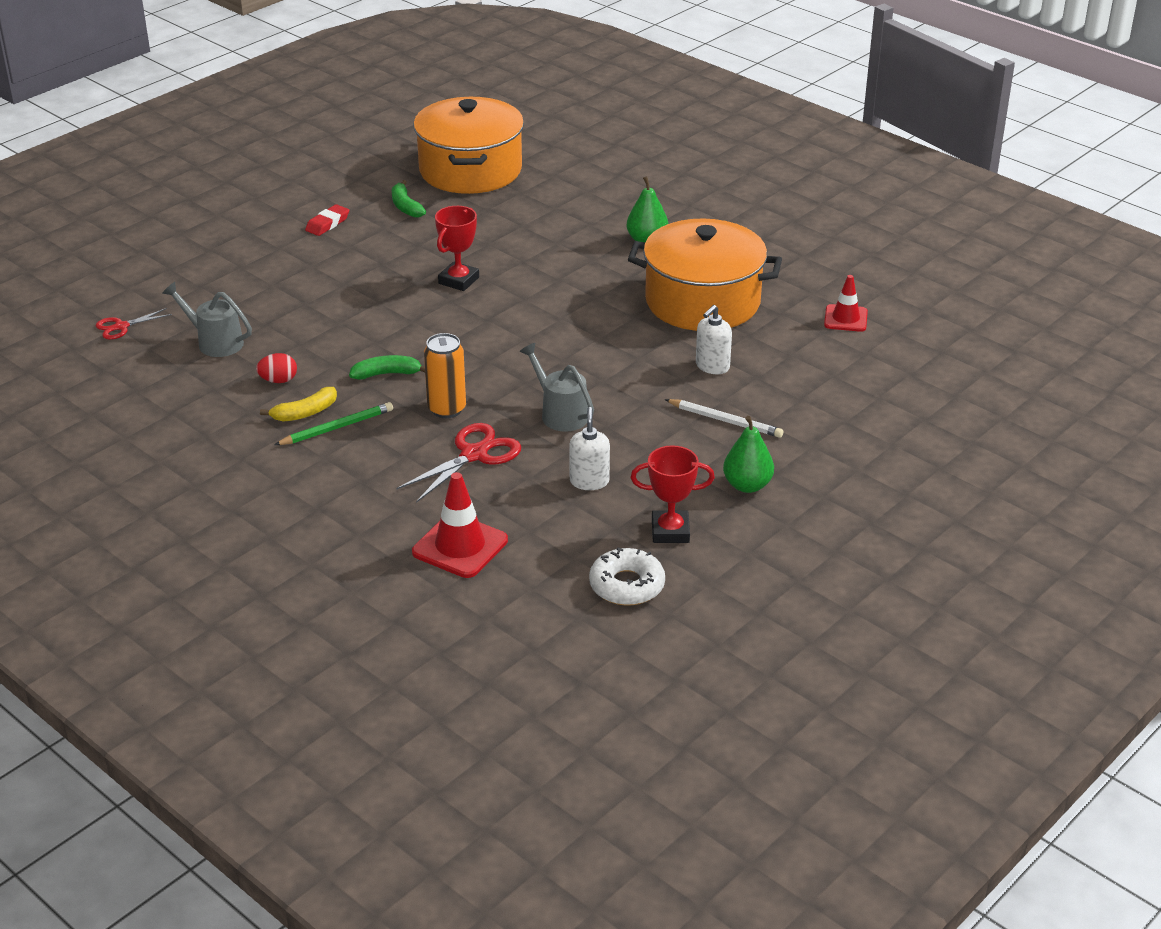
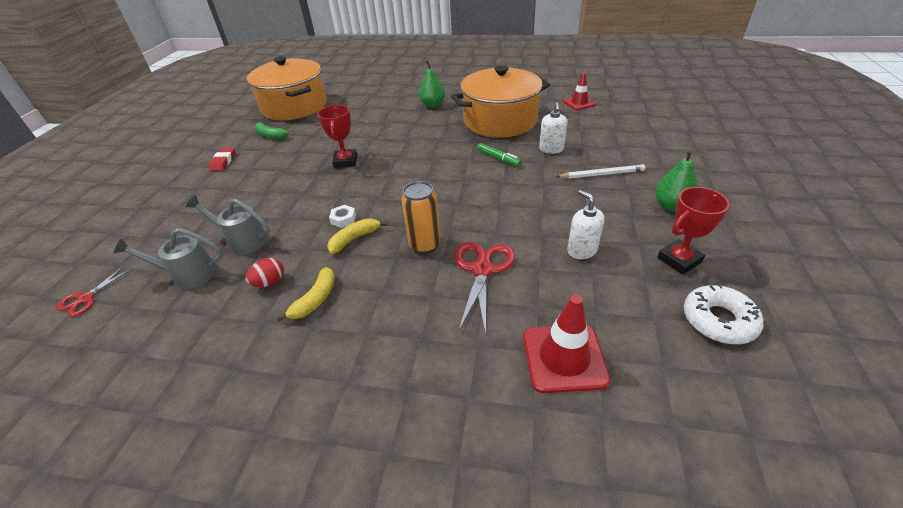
camera: 30 degrees left, 5 degrees up
(337, 428) = (354, 300): green pencil -> none
(387, 374) = (354, 239): green banana -> yellow banana
(394, 349) = (343, 219): none -> white nut
(560, 413) = (503, 213): grey watering can -> grey watering can (242, 241)
(634, 351) = (498, 158): none -> green marker

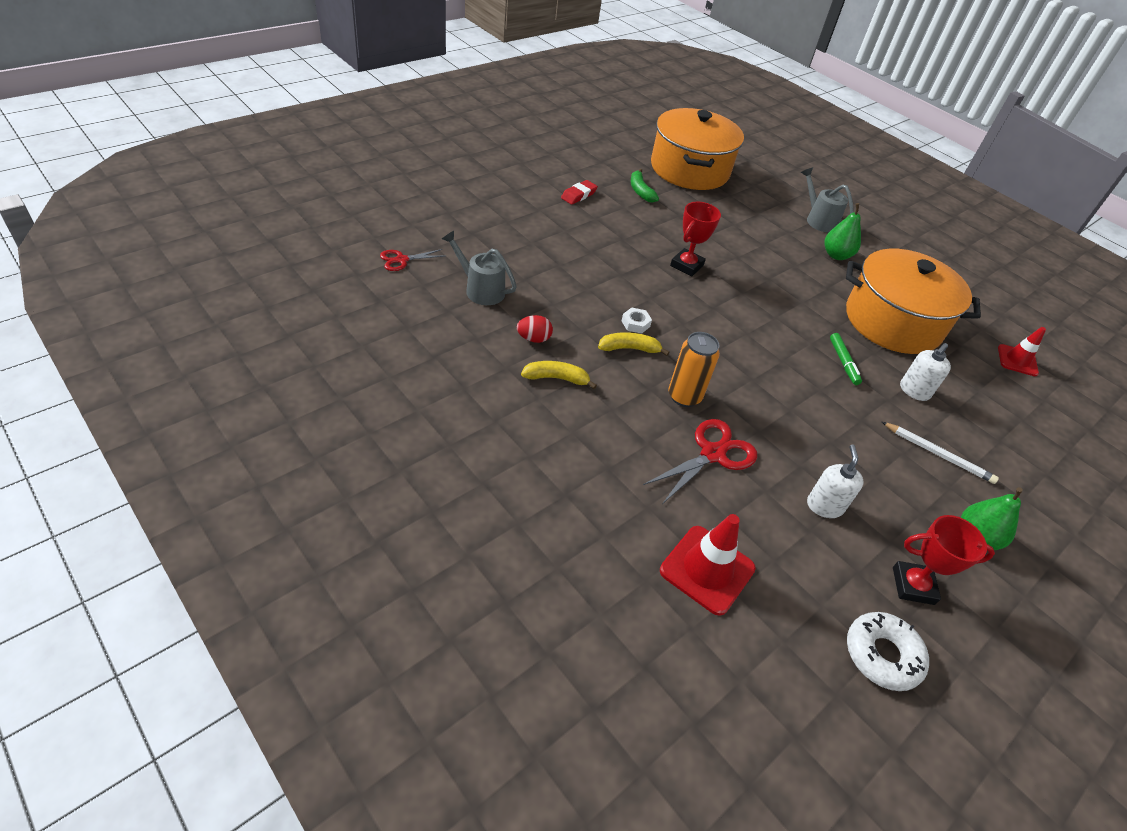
camera: 30 degrees right, 5 degrees up
(242, 241) = (539, 287): grey watering can -> grey watering can (818, 220)
(315, 299) = (556, 378): yellow banana -> yellow banana turned 150 degrees counterclockwise

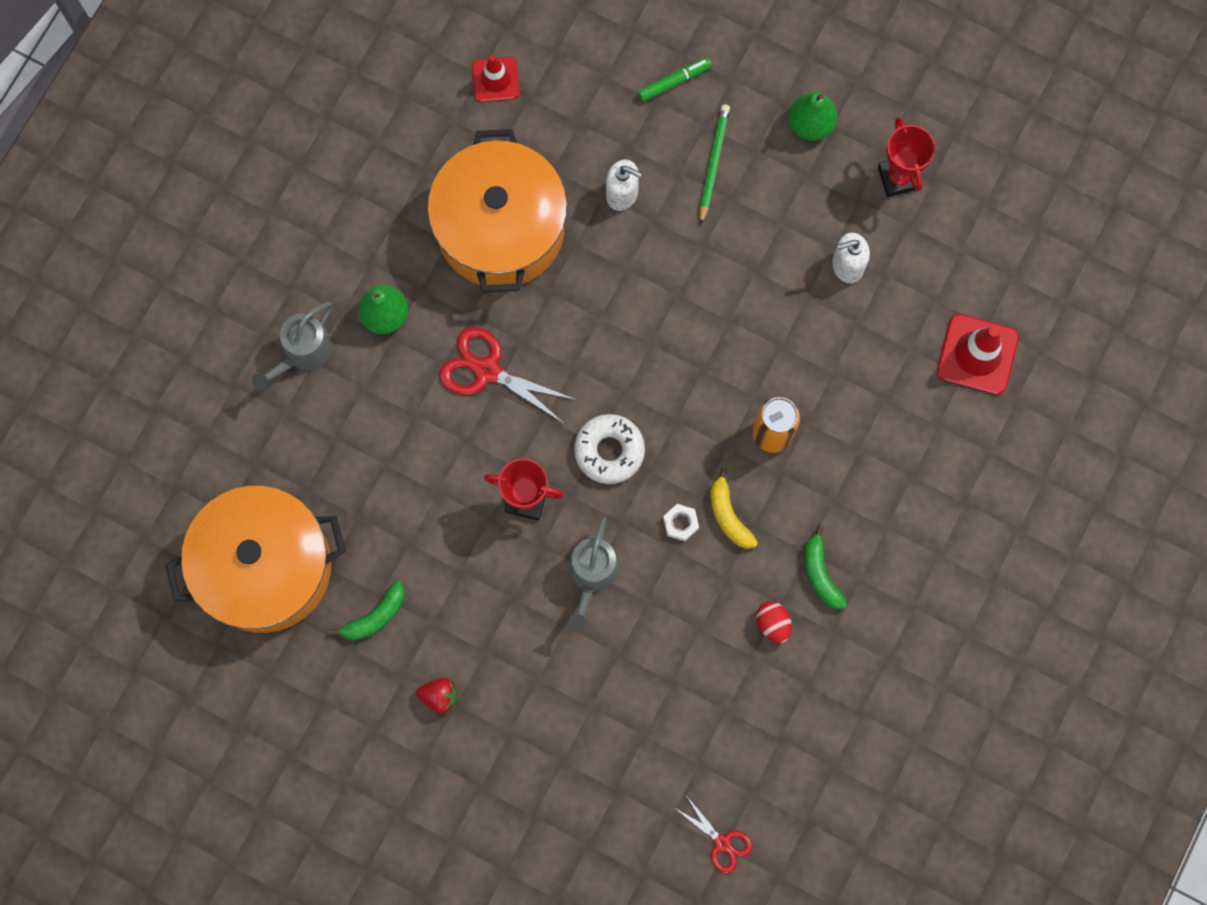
camera: 105 degrees left, 30 degrees up
(480, 289) = (722, 723): grey watering can -> grey watering can (591, 575)
(556, 378) = (820, 573): yellow banana -> green banana
(578, 195) = (439, 696): red eraser -> red strawberry
(713, 454) = (838, 384): red scissors -> red scissors (487, 370)
(843, 362) = (615, 276): green marker -> green marker (674, 82)
(882, 655) = (983, 198): white donut -> white donut (609, 451)
(938, 454) = (713, 163): white pencil -> green pencil

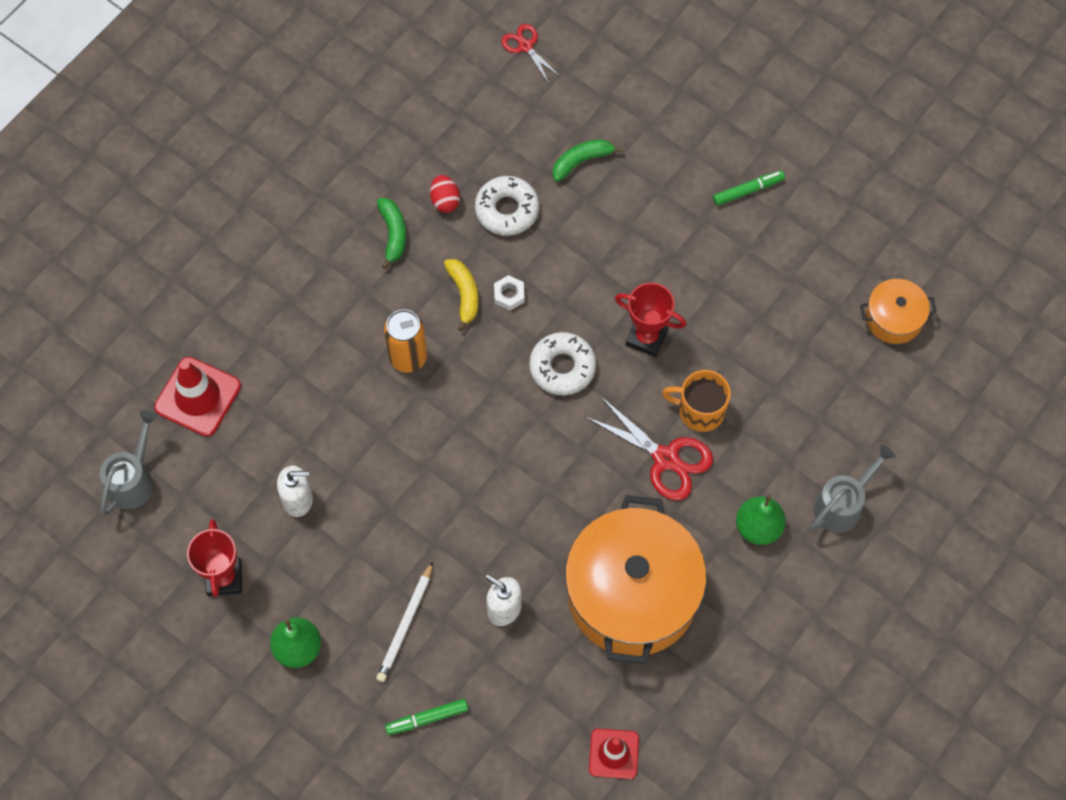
camera: 170 degrees left, 10 degrees down
(265, 567) = (893, 318): orange pot -> orange pot, size x0.47
(375, 616) = (797, 262): green banana -> green banana (581, 161)
(439, 696) = (748, 190): red strawberry -> green marker
(459, 428) = (700, 410): none -> orange mug
(591, 575) = (598, 265): grey watering can -> grey watering can (133, 479)
(702, 624) = (507, 210): none -> white donut
(713, 163) = (405, 624): green pencil -> white pencil

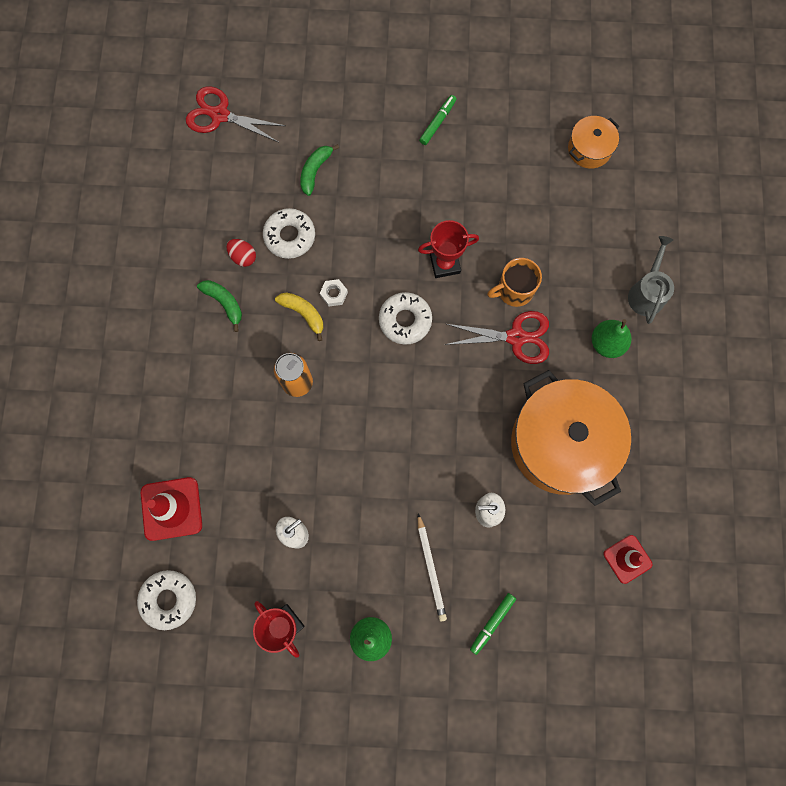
camera: 35 degrees left, 10 degrees up
(133, 479) = (169, 599): grey watering can -> white donut
(525, 46) = (220, 115): red scissors -> red scissors, size x1.68

